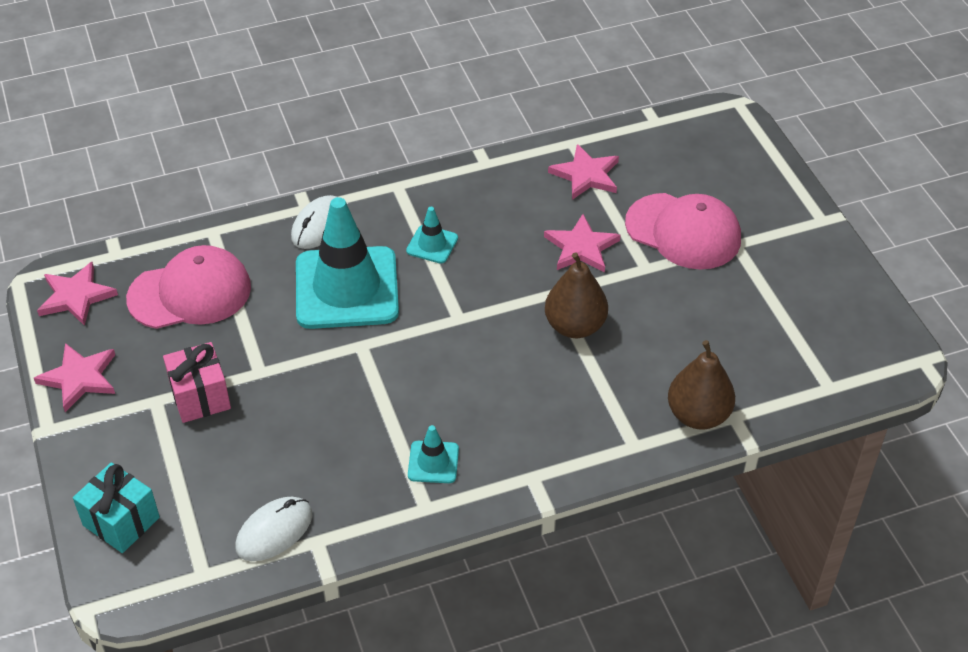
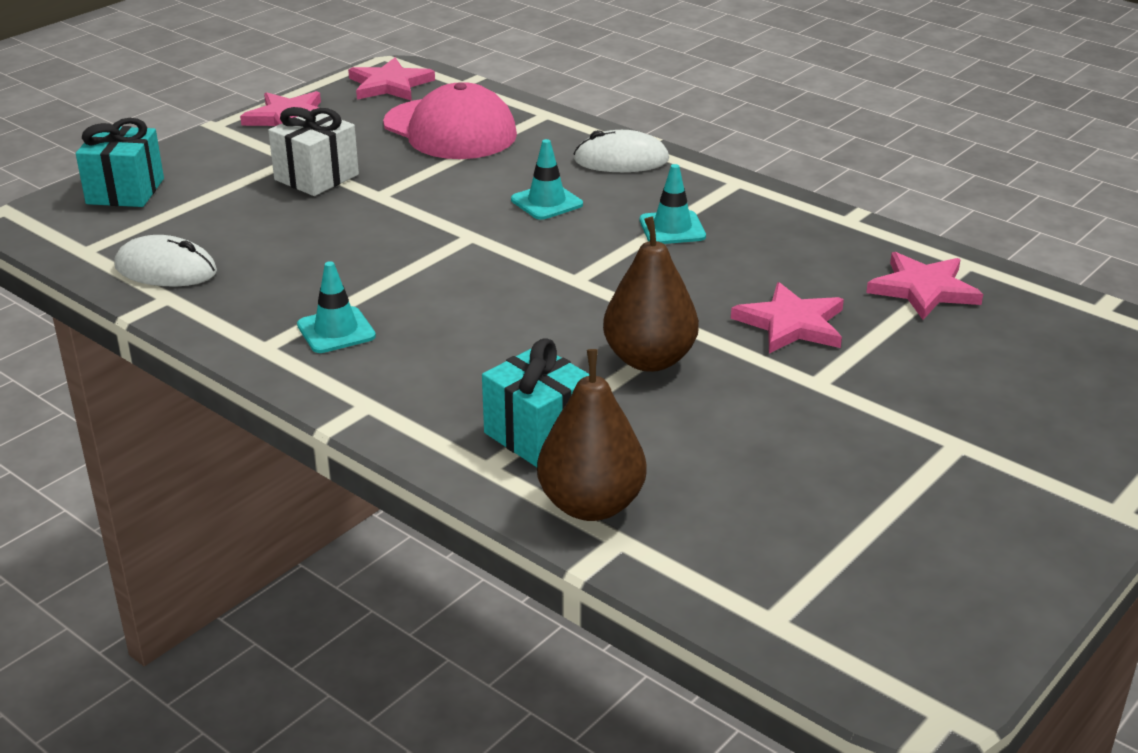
camera: 60 degrees right, 15 degrees down
(200, 397) = (316, 177): pink gift -> white gift
(346, 288) = (546, 202): turquoise traffic cone -> turquoise traffic cone, size x0.43
(618, 409) = (538, 435): none -> turquoise gift
(683, 231) = (922, 392): pink cap -> none

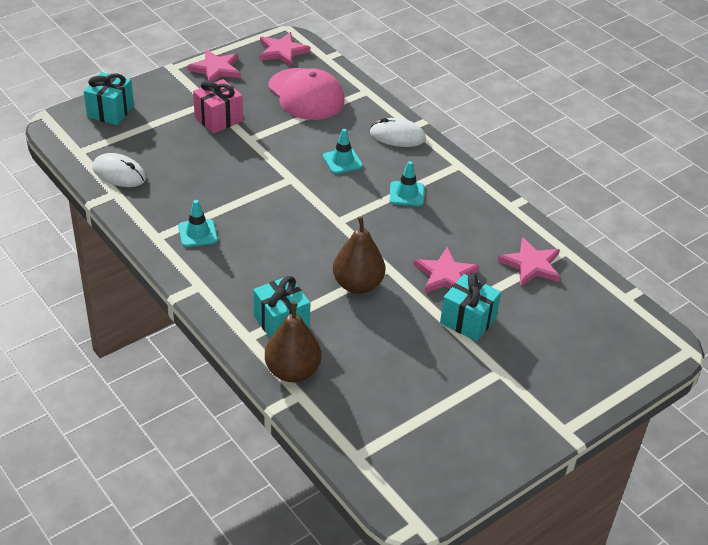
camera: 10 degrees right, 10 degrees up
(316, 177) = (218, 119): white gift -> pink gift
(862, 380) = (468, 320): none -> turquoise gift

